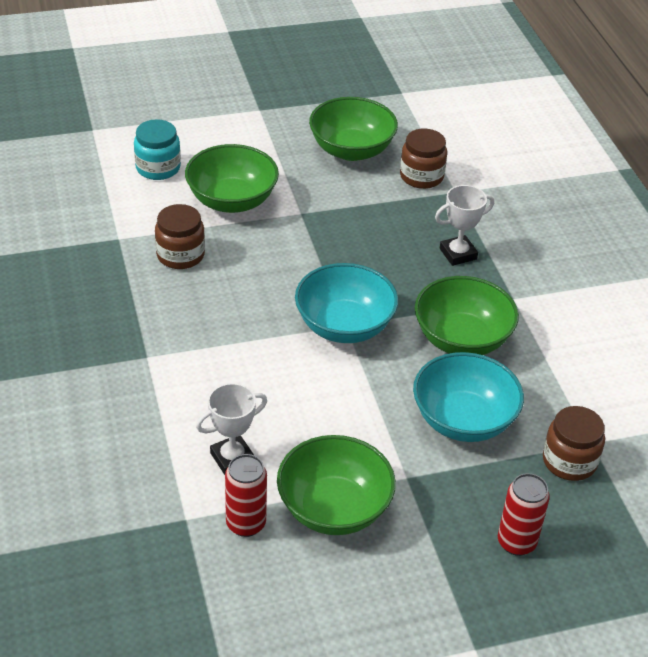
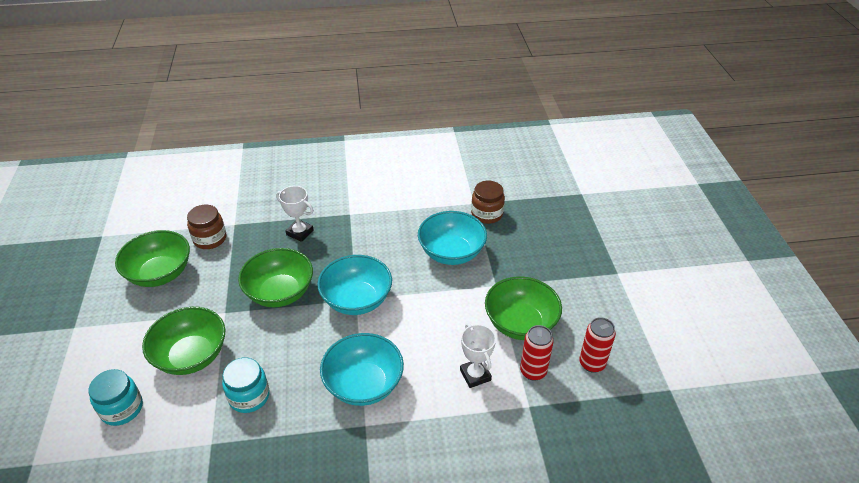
camera: 80 degrees left, 0 degrees up
(180, 255) = (249, 396): brown jar -> turquoise jar
(206, 349) = (364, 384): none -> turquoise bowl
(458, 254) = (299, 232): white trophy -> white trophy turned 45 degrees counterclockwise
(461, 339) = (381, 243): green bowl -> green bowl (280, 293)
(516, 542) = (545, 245): red can -> red can (592, 363)

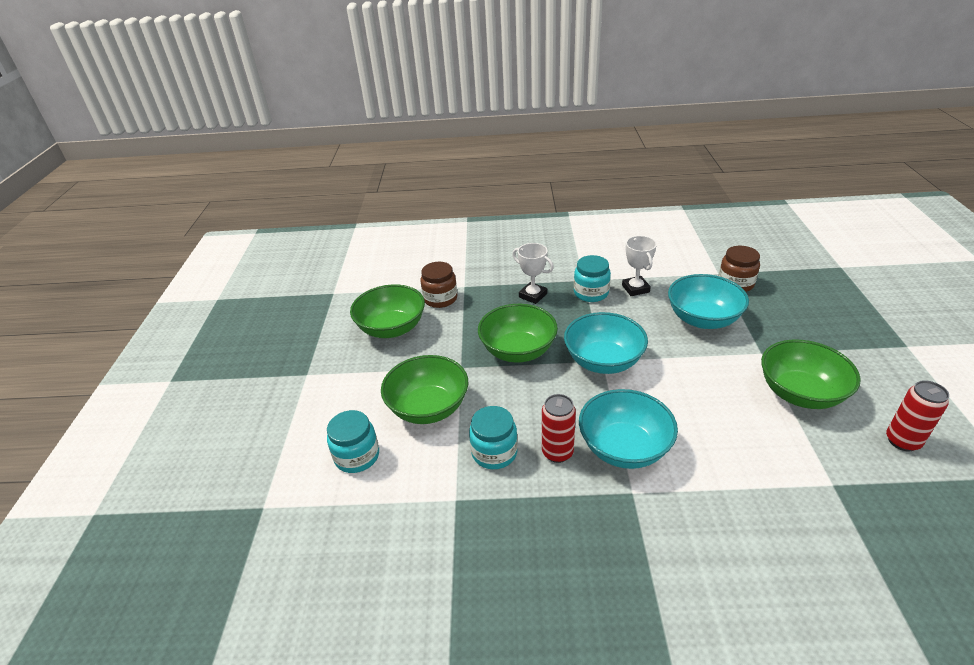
camera: 10 degrees right, 5 degrees down
(354, 228) = (591, 293): none -> turquoise jar
(475, 375) = (757, 445): white trophy -> white trophy (635, 289)
(533, 371) = (828, 446): red can -> red can (557, 452)

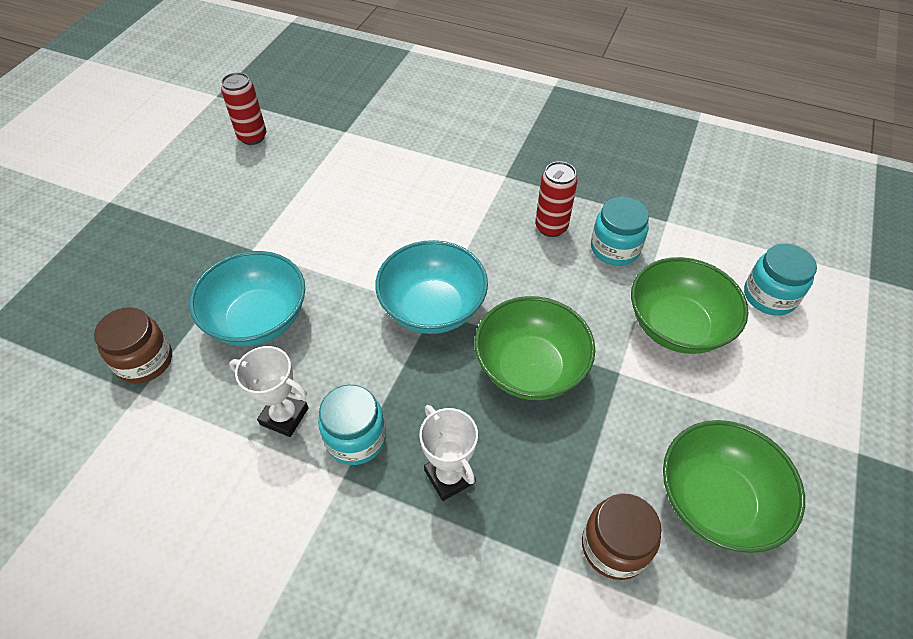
camera: 160 degrees left, 15 degrees up
(624, 448) = (485, 210): turquoise bowl -> none
(635, 289) = (284, 416): white trophy -> white trophy turned 75 degrees counterclockwise
(800, 393) = (274, 197): green bowl -> none

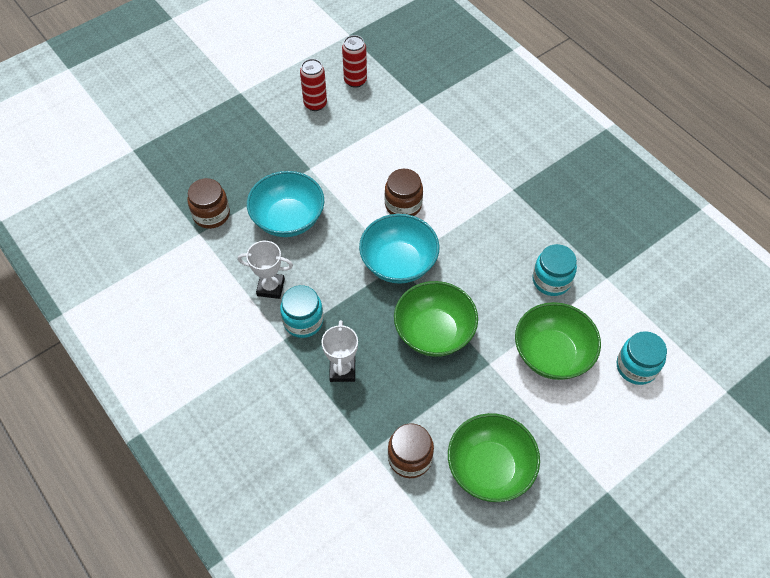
camera: 30 degrees right, 5 degrees up
(284, 416) = (271, 287): white trophy -> white trophy turned 45 degrees counterclockwise
(394, 242) = (403, 205): none -> brown jar
(551, 227) = (517, 243): red can -> red can (315, 104)

